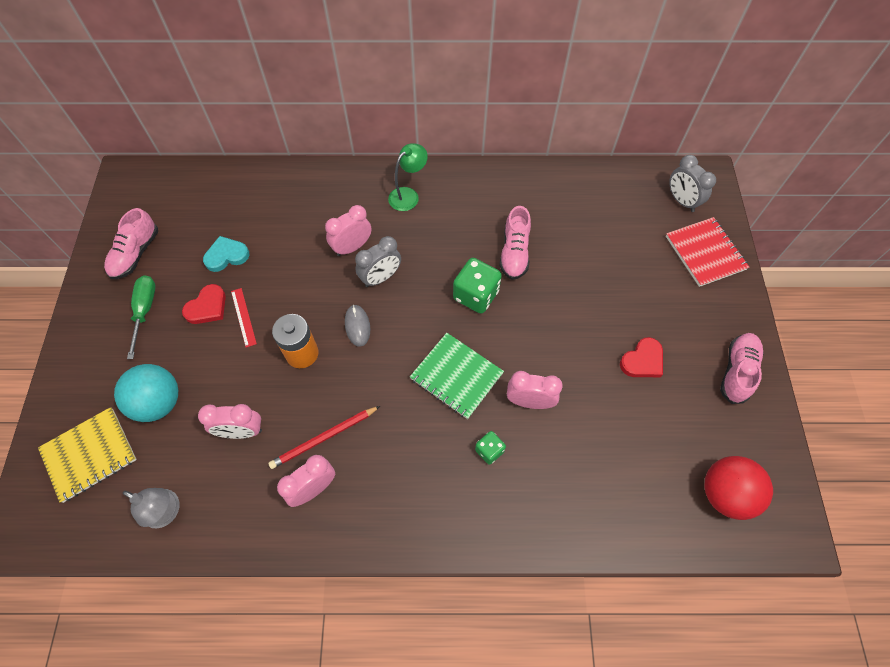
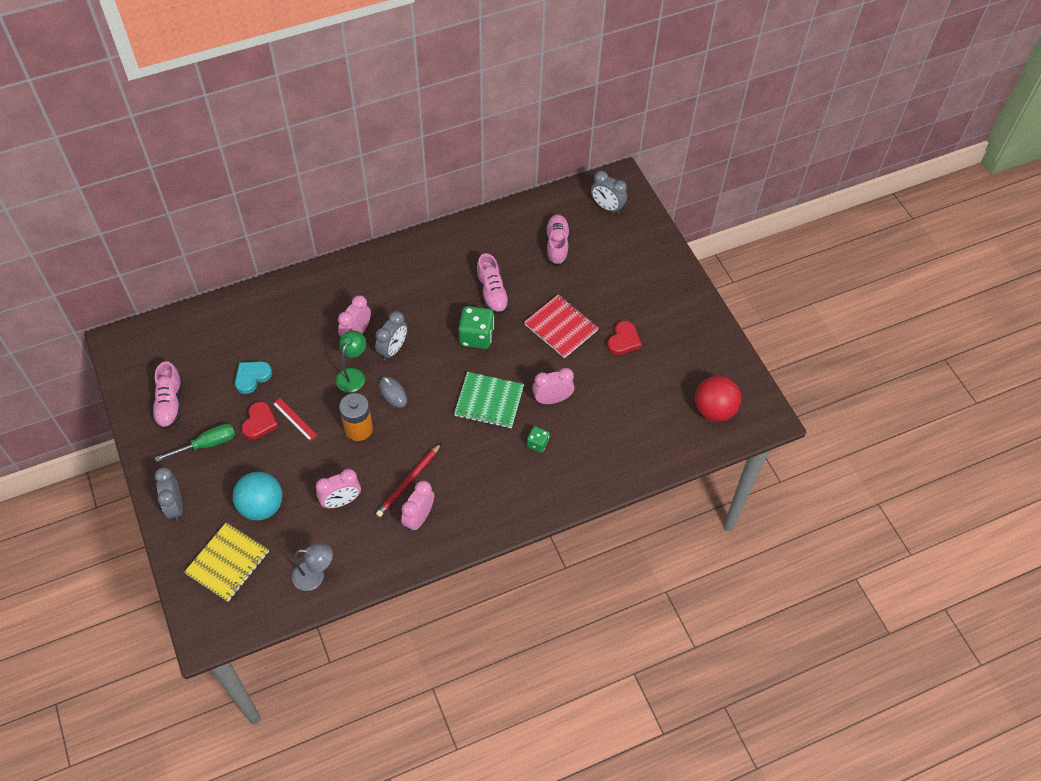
camera: 25 degrees left, 5 degrees down
(77, 367) = (175, 506): none -> grey clock
(145, 311) = (207, 444): green screwdriver -> green screwdriver turned 90 degrees clockwise
(408, 195) = (382, 275): green lamp -> green lamp (353, 375)
(705, 253) = (640, 243): red notebook -> red notebook (561, 327)
(737, 371) = (694, 324): pink shoe -> pink shoe (557, 245)

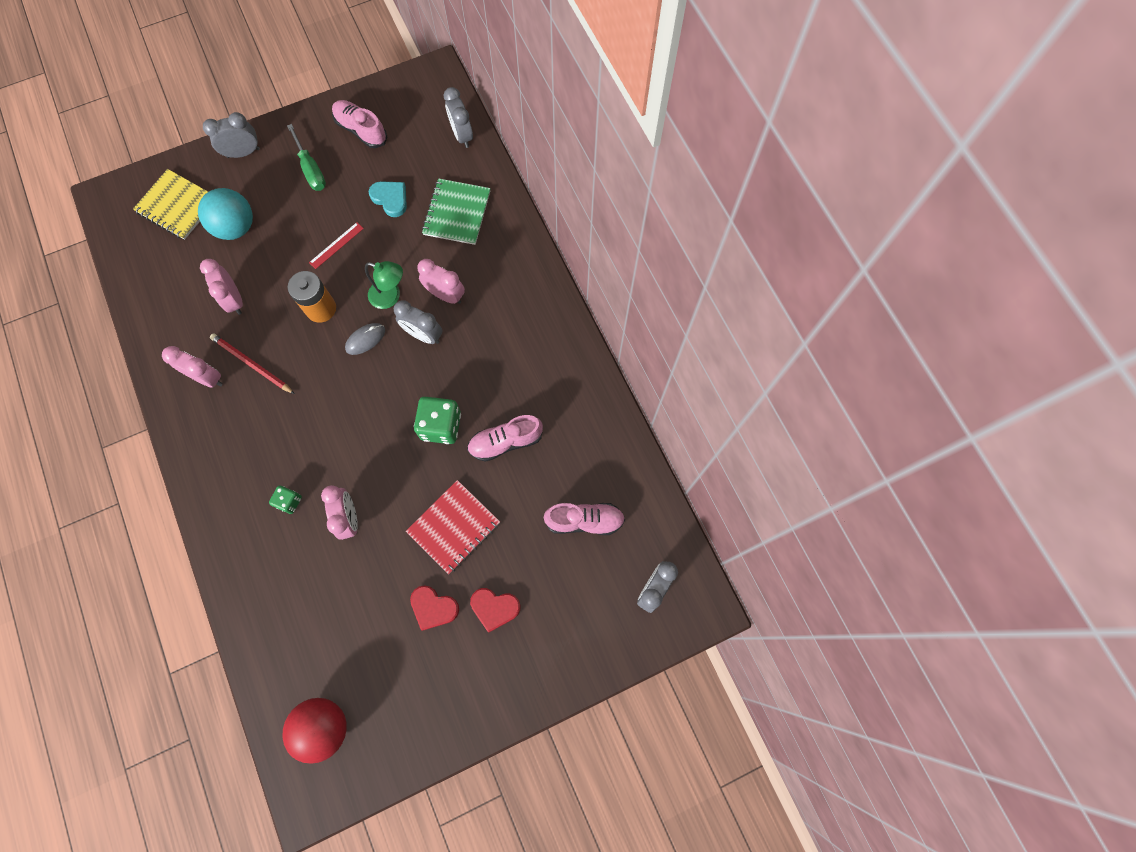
camera: 90 degrees right, 15 degrees up
(170, 403) = (361, 130): pink shoe -> pink shoe turned 45 degrees clockwise
(193, 322) = (462, 135): none -> grey clock
(259, 422) = (334, 213): red heart -> red heart (494, 608)
(315, 576) = (153, 284): grey lamp -> none
(489, 401) = (349, 444): green notebook -> green notebook (457, 213)

